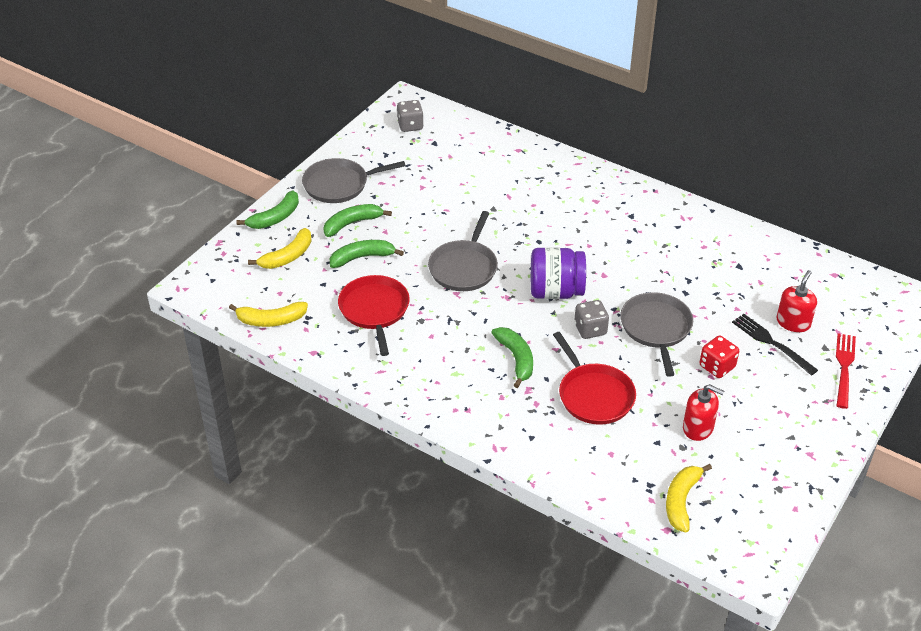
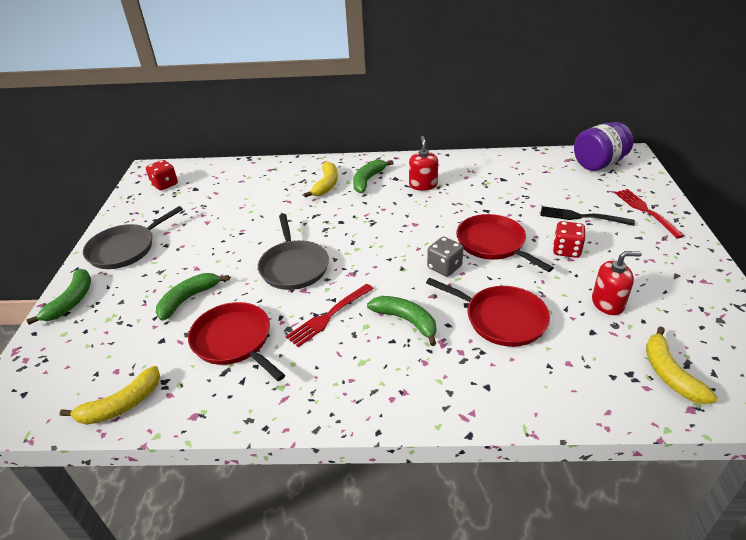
camera: 30 degrees left, 5 degrees down
(287, 256) = (105, 331): yellow banana -> yellow banana (326, 185)
(352, 223) = (159, 275): green banana -> green banana (368, 180)
(410, 125) = (165, 184): grey dice -> red dice
(459, 325) = (329, 316): none -> red fork
(556, 291) = (389, 251): purple jar -> purple jar (598, 164)
(656, 328) = (493, 244): grey pan -> red pan
(793, 322) = (579, 198): red soap dispenser -> red soap dispenser (423, 185)

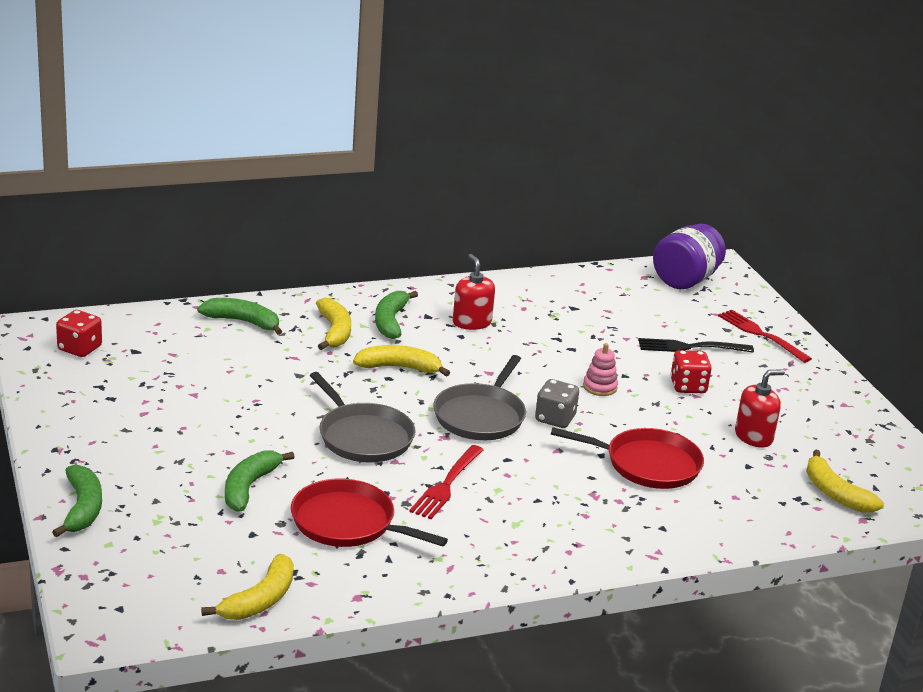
camera: 25 degrees left, 10 degrees down
(125, 249) = (100, 439): grey pan -> grey pan (481, 416)
(353, 215) = (399, 368): none -> yellow banana
(406, 321) = (542, 478): green banana -> green banana (243, 322)
(493, 244) = (600, 387): red pan -> pink stacking toy

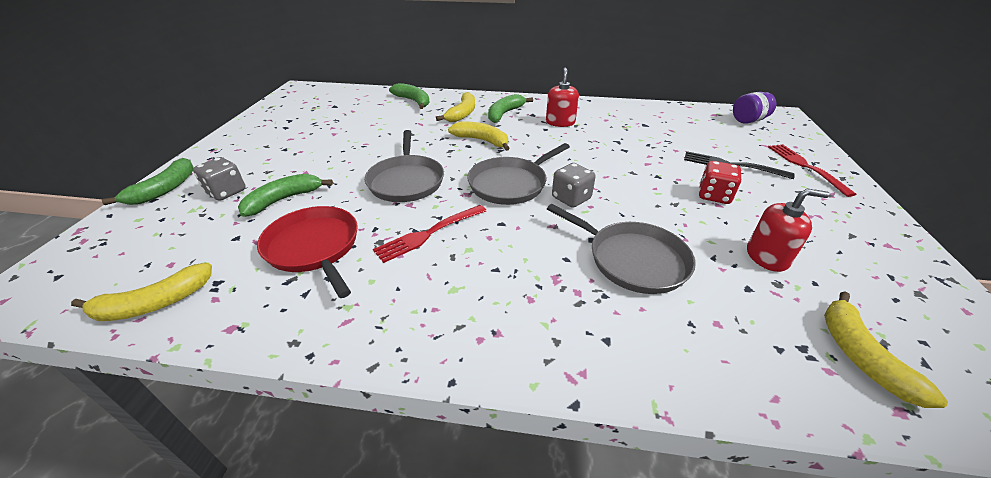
camera: 30 degrees right, 10 degrees up
(79, 348) = (307, 100): red dice -> none
(166, 494) = (226, 192): none -> grey dice
(600, 387) = (629, 181): pink stacking toy -> none
(647, 464) = (632, 260): red pan -> grey pan
(685, 280) = (748, 120): purple jar -> purple jar, size x0.64

